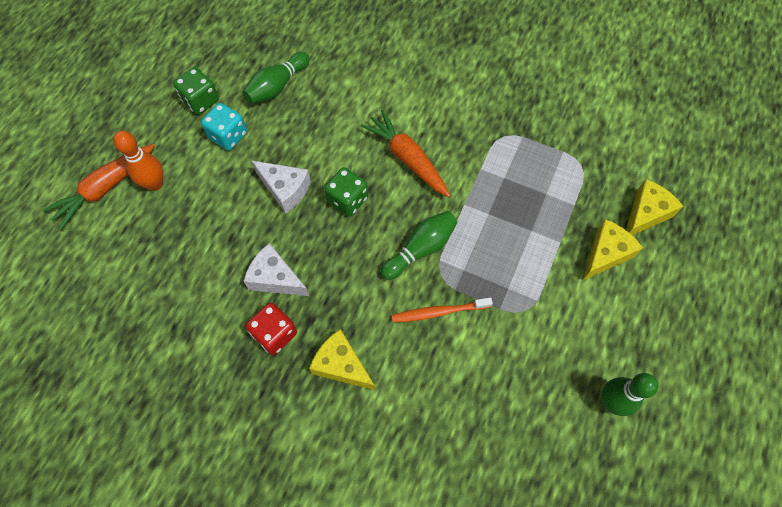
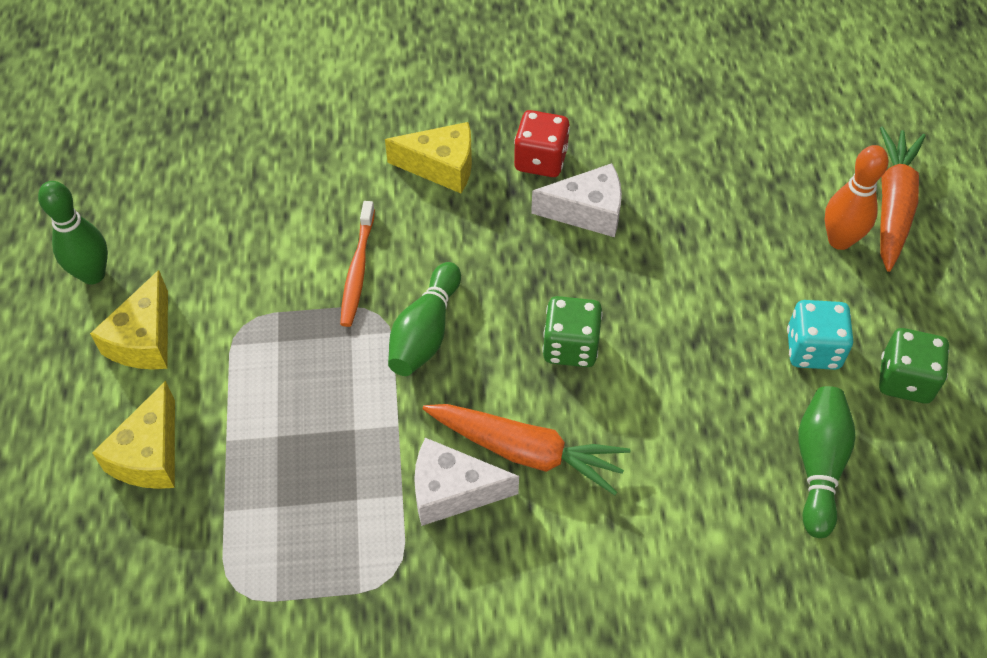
camera: 150 degrees right, 10 degrees down
(285, 189) = (666, 318): white cheese -> white cheese (452, 491)
(438, 312) = (357, 270): orange toothbrush -> orange toothbrush turned 135 degrees clockwise
(645, 214) = (100, 553): yellow cheese -> yellow cheese (144, 339)

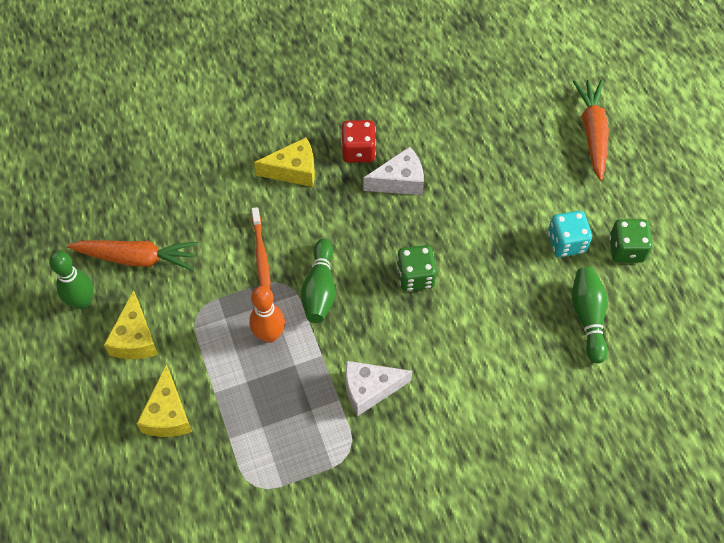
camera: 15 degrees left, 5 degrees up
(526, 451) = (407, 352): orange carrot -> orange carrot (137, 258)
(839, 240) = (565, 164): orange bowling pin -> orange bowling pin (269, 335)

